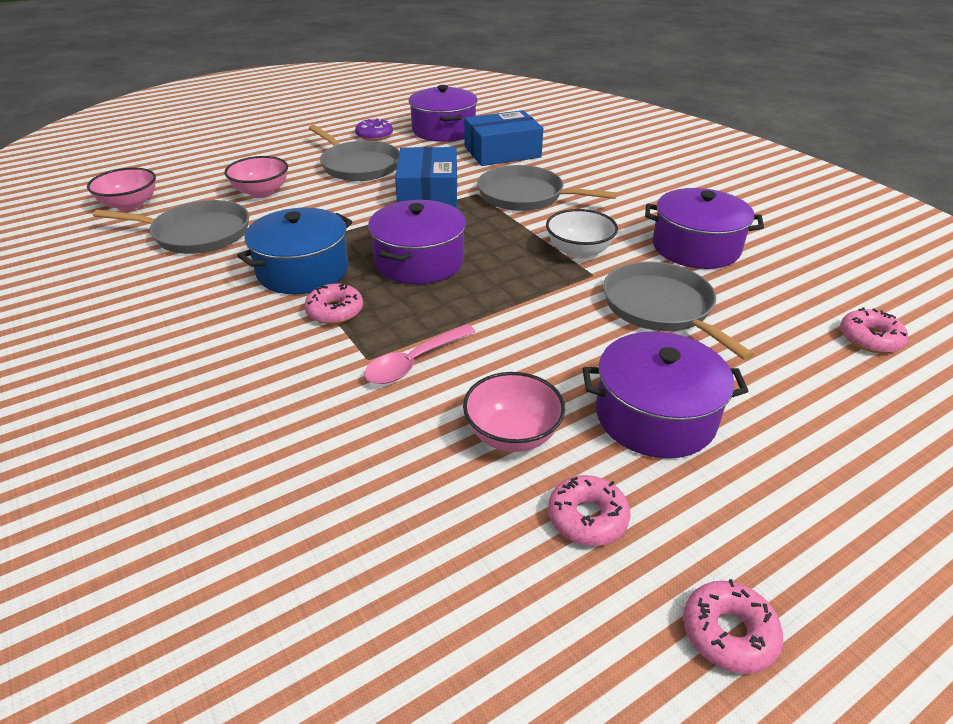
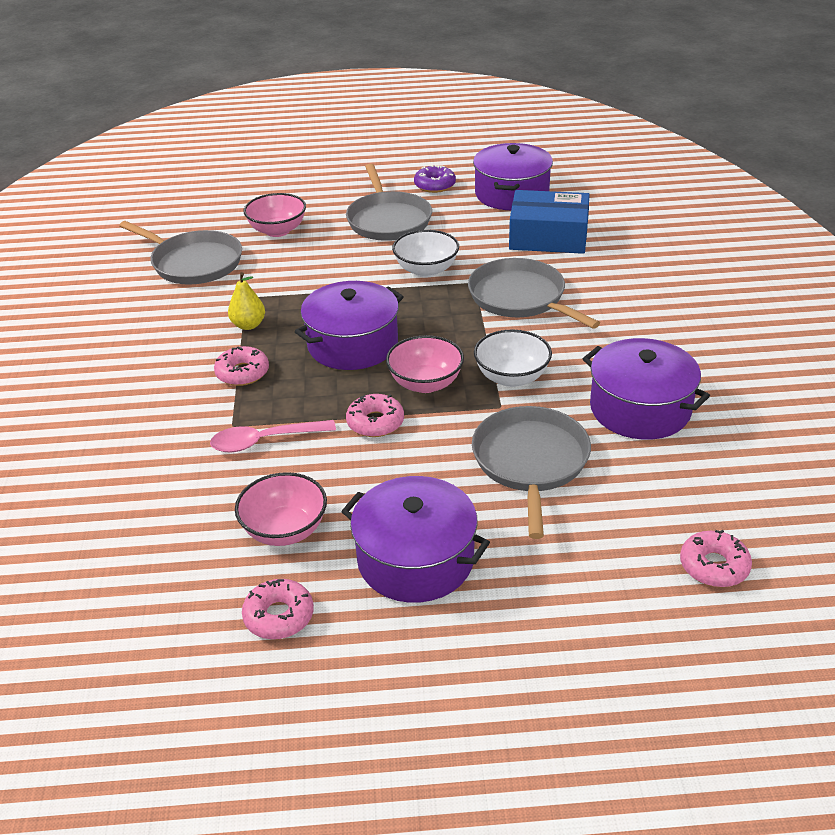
camera: 30 degrees right, 0 degrees up
(130, 205) = (163, 218): pink bowl -> pink bowl (425, 383)
(303, 270) = (248, 325): blue pot -> yellow pear
(428, 193) = (426, 270): blue box -> white bowl
(728, 633) = (297, 738): pink donut -> pink donut (375, 422)

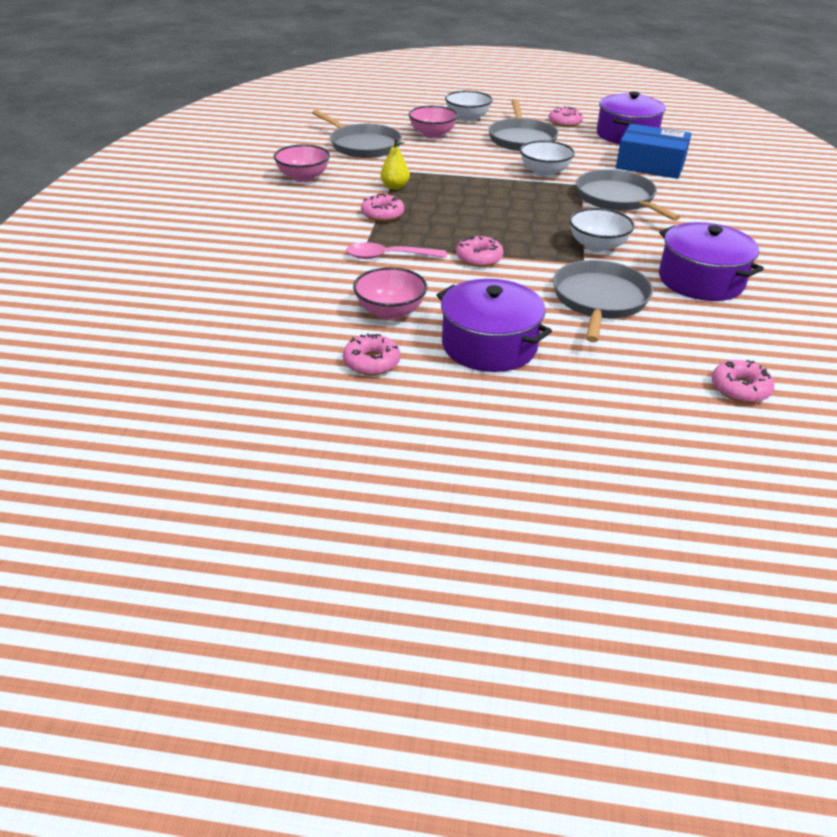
camera: 10 degrees right, 0 degrees up
(315, 196) = (467, 118): none -> white bowl
(352, 344) = (473, 209): purple pot -> none
(425, 383) = (525, 240): pink bowl -> pink bowl (303, 177)
(435, 185) = (564, 122): purple donut -> pink donut

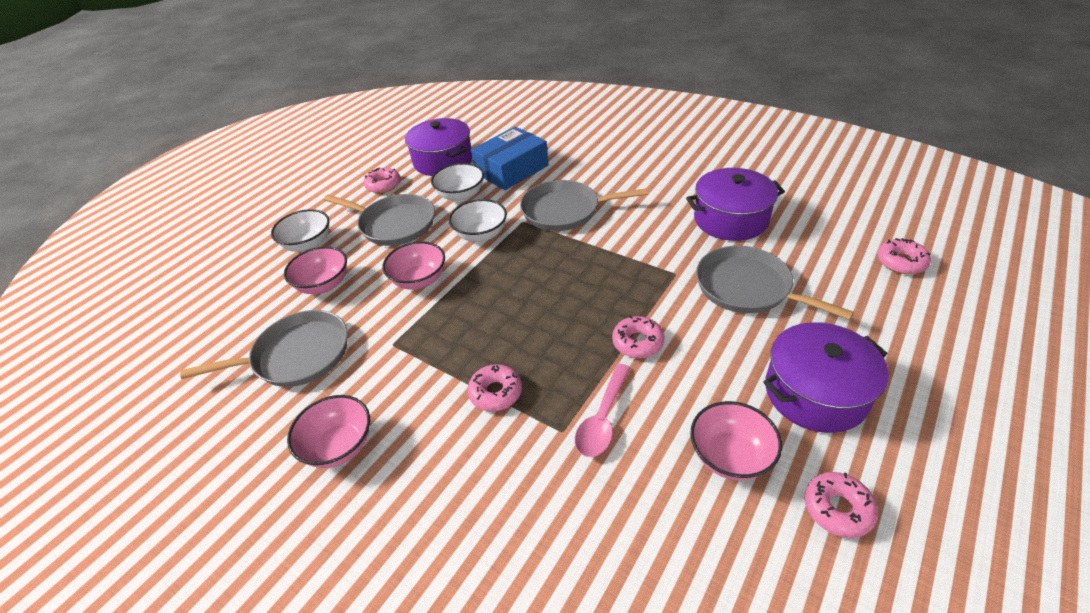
camera: 60 degrees left, 5 degrees up
(395, 187) = (433, 359): yellow pear -> none
(468, 163) = (419, 280): none -> pink bowl
(597, 246) = (648, 254): white bowl -> white bowl (461, 195)

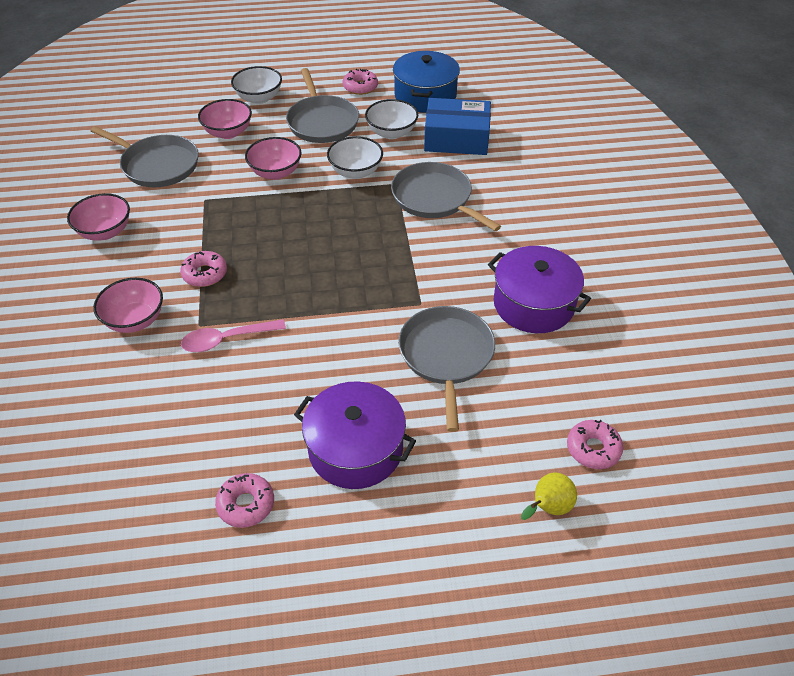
camera: 45 degrees right, 5 degrees up
(443, 161) = (425, 96): purple pot -> blue pot
(637, 342) = (318, 320): pink donut -> none
(730, 456) = (247, 424): pink bowl -> pink bowl (135, 320)
(948, 312) = (548, 508): none -> yellow pear

